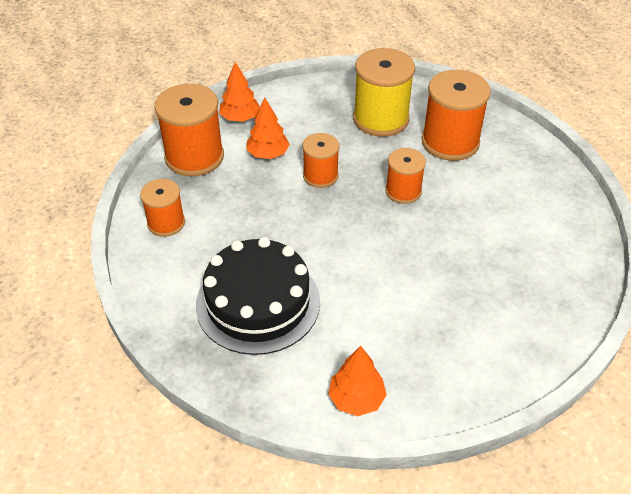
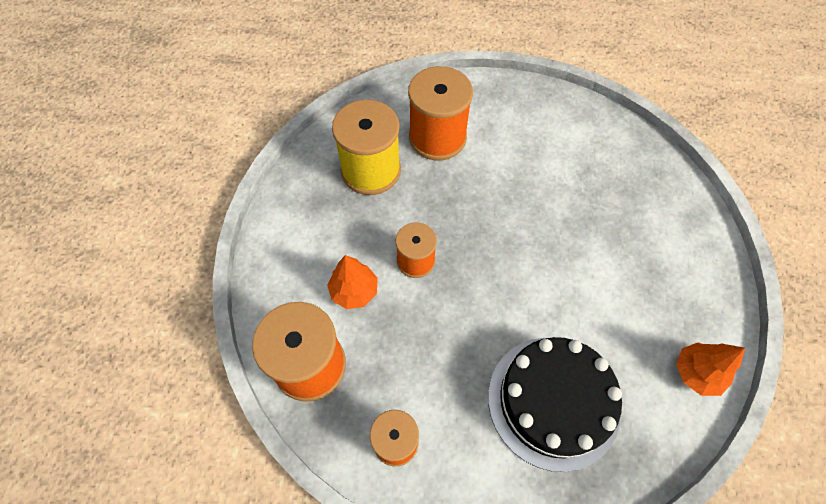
camera: 60 degrees left, 15 degrees up
(240, 118) = (279, 290): orange tree -> none
(403, 191) = (477, 206): orange spool -> none

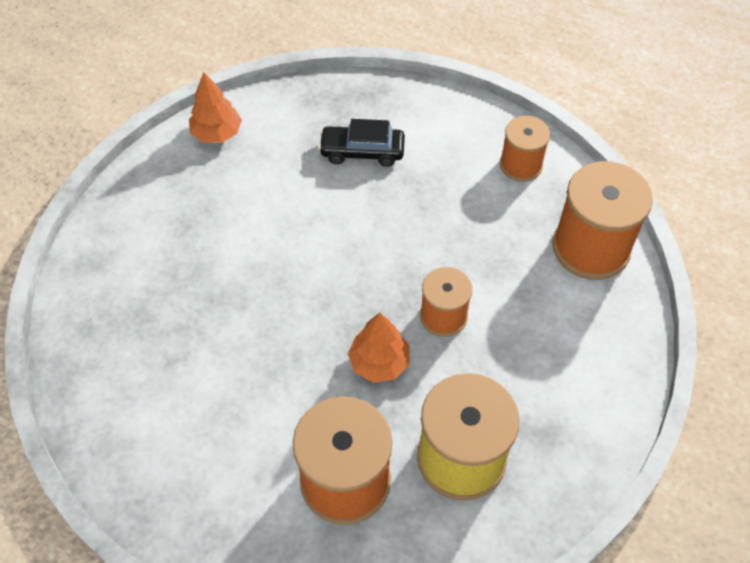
camera: 160 degrees left, 5 degrees down
(354, 291) = (526, 305): orange tree -> orange tree (379, 362)
(553, 401) = (362, 152): black cake -> black car

